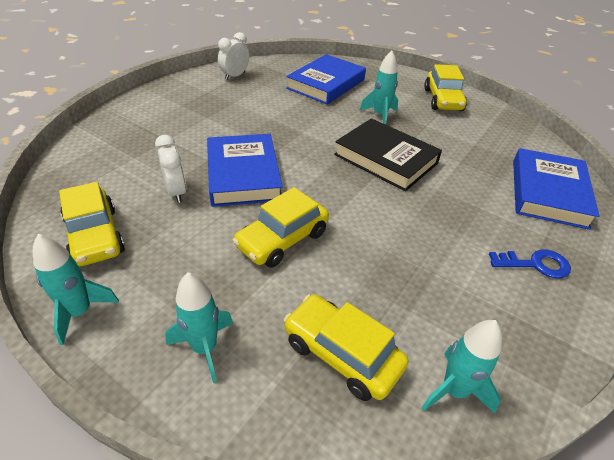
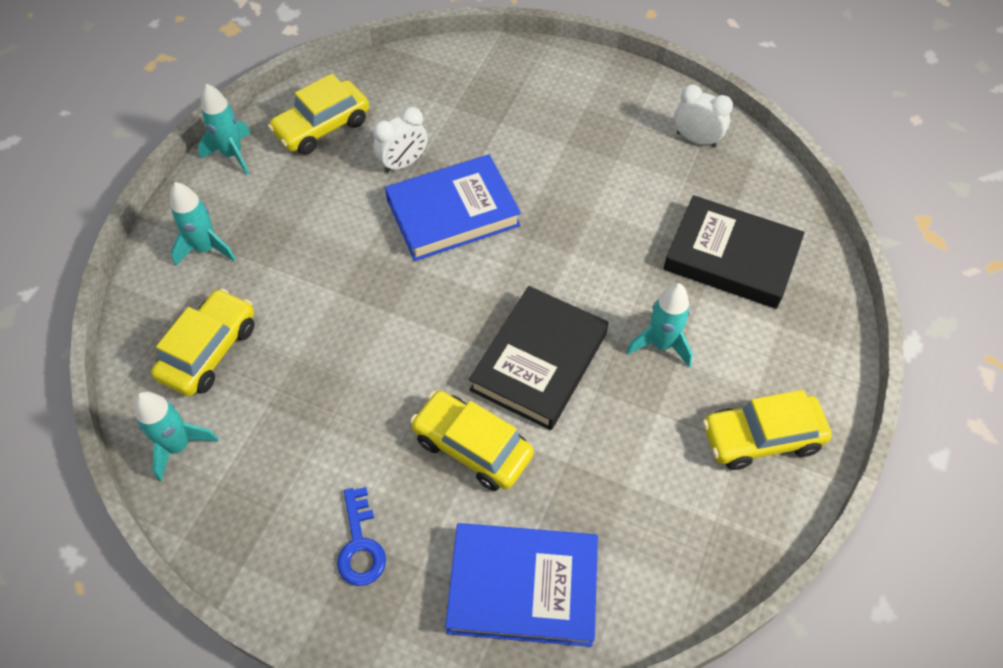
camera: 80 degrees right, 15 degrees up
(282, 239) = (349, 275): yellow car -> yellow car (472, 447)
(326, 84) = (731, 257): blue book -> black book

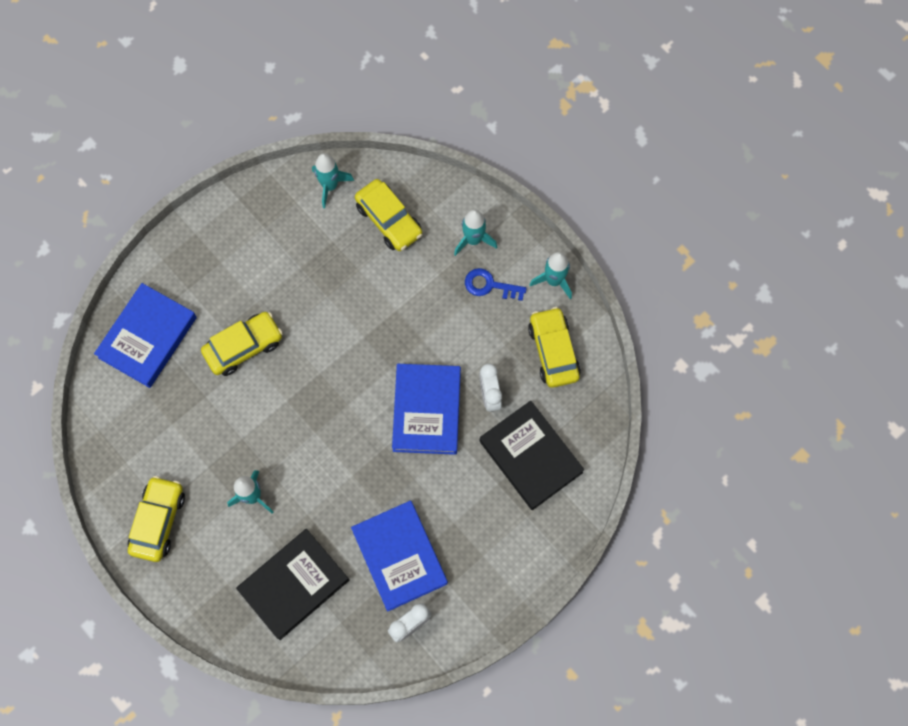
camera: 115 degrees right, 15 degrees up
(360, 545) = (217, 262): blue key -> blue key (490, 285)
(539, 361) = (280, 413): black book -> black book (530, 457)
(633, 175) = (399, 556): none -> blue book

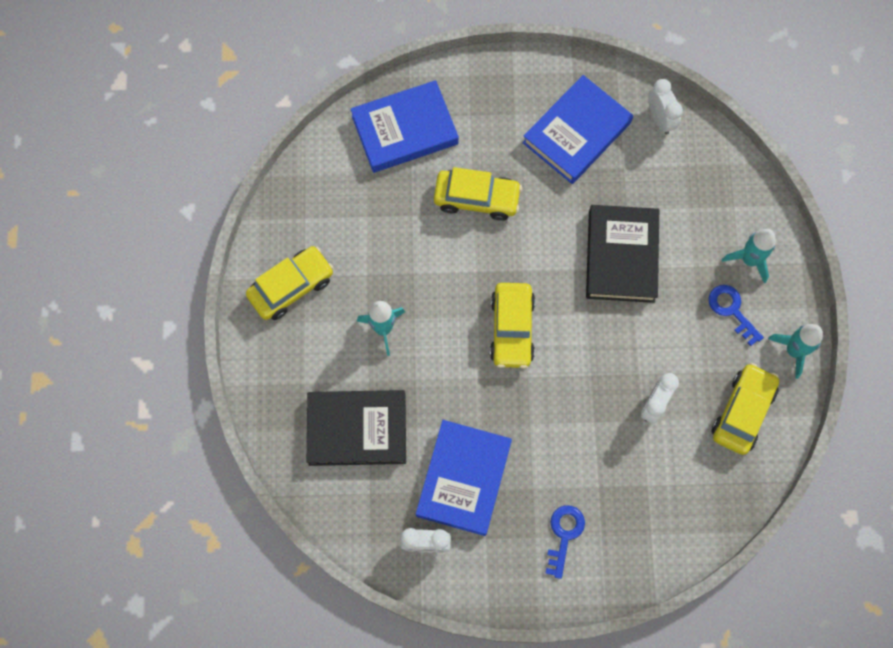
camera: 40 degrees right, 0 degrees up
(330, 186) = (660, 119): turquoise rocket -> white clock
(389, 220) = (688, 186): yellow car -> yellow car (512, 329)
(426, 410) = (588, 374): blue book -> blue book (576, 133)
(501, 537) = (564, 535): none -> blue key
(530, 457) = (647, 487): black book -> black book (621, 256)

